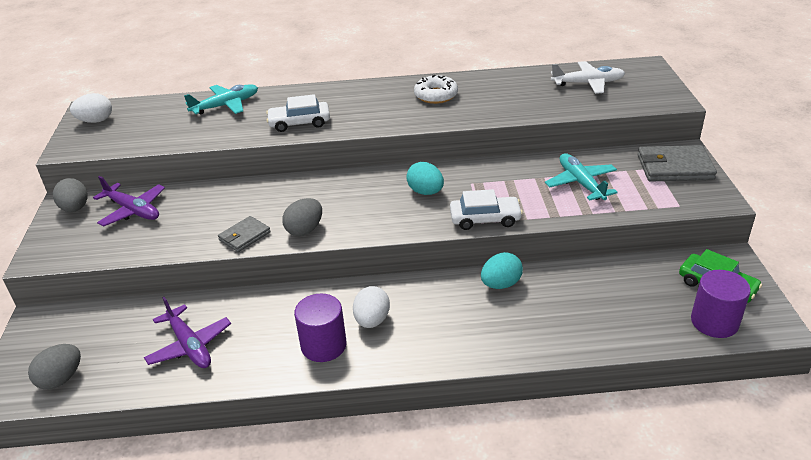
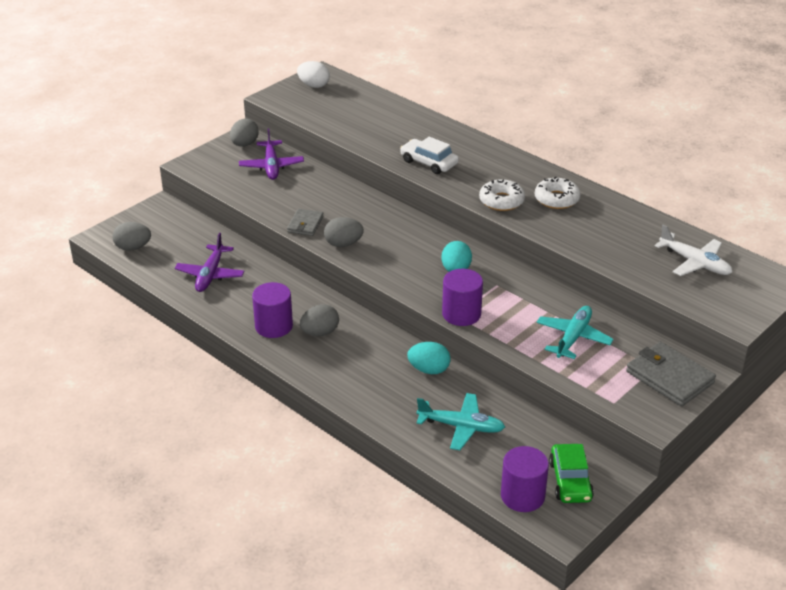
camera: 45 degrees right, 0 degrees up
(225, 105) = (404, 120): turquoise plane -> turquoise plane (461, 427)
(244, 236) = (305, 224): grey wallet -> grey wallet turned 75 degrees counterclockwise
(372, 320) = (320, 333): white egg -> grey egg
(401, 117) = (501, 201): none -> white donut
(485, 219) = (461, 314): white car -> purple cylinder

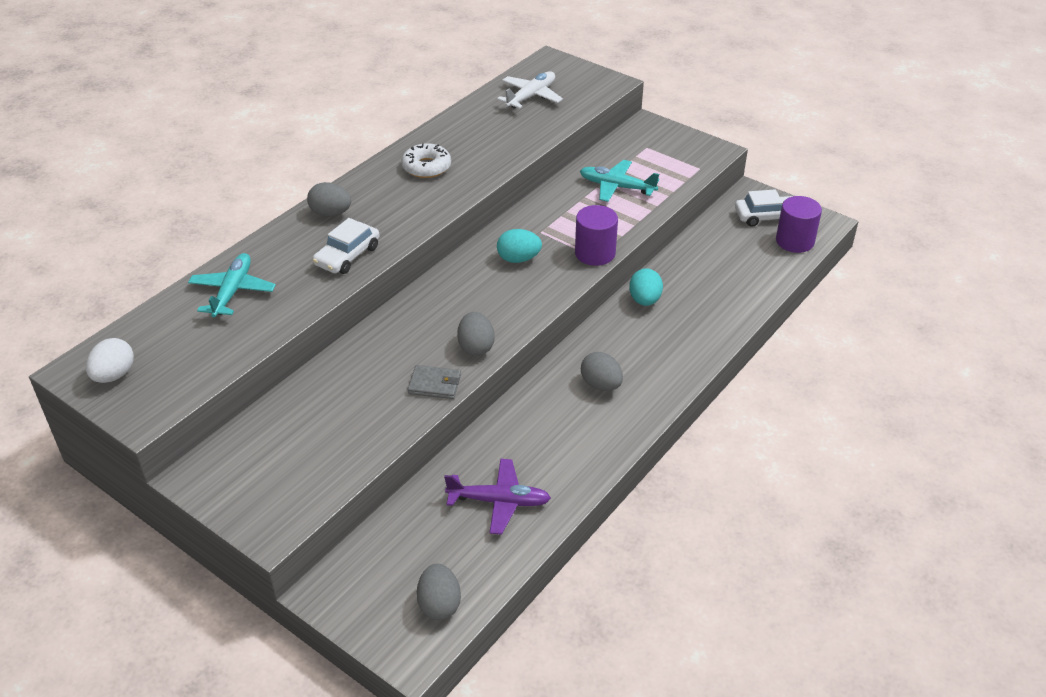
camera: 95 degrees left, 5 degrees up
(244, 144) = (218, 473): grey egg -> grey egg (330, 213)
(271, 166) = (285, 434): purple plane -> none
(274, 326) = (596, 425): purple cylinder -> none
(461, 427) = (721, 277): turquoise plane -> turquoise plane (232, 292)
(501, 201) = (432, 202): white donut -> none
(570, 481) = (766, 216): green car -> white car
(669, 377) = (658, 140): grey wallet -> none

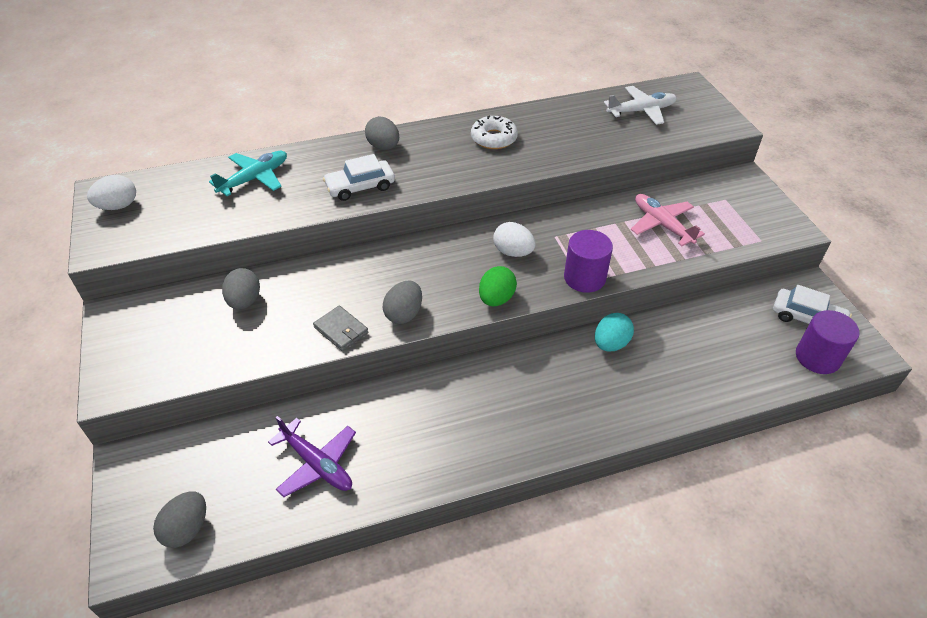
camera: 35 degrees right, 5 degrees up
(518, 259) = (513, 252): turquoise egg -> white egg
(541, 300) = (496, 299): none -> green egg
(601, 385) = (499, 404): grey egg -> grey egg (244, 301)
(617, 187) = (662, 225): turquoise plane -> pink plane

